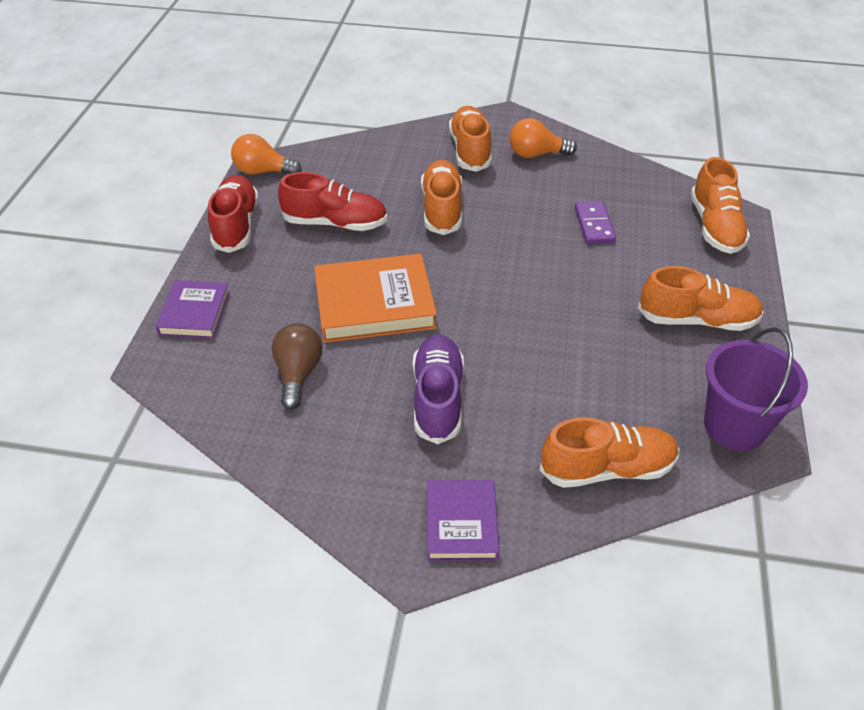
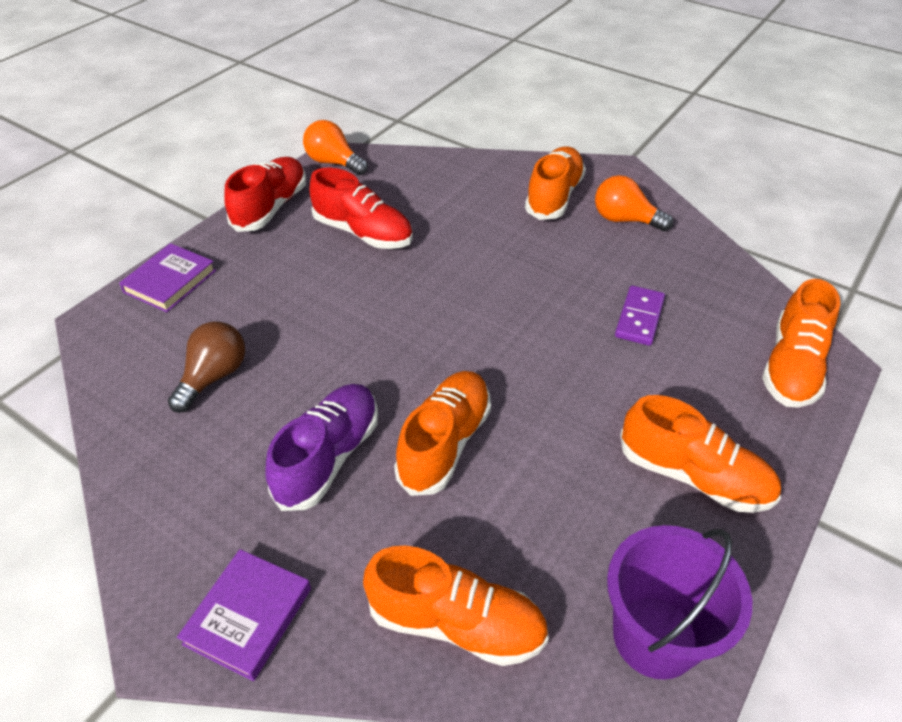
camera: 25 degrees right, 0 degrees up
(374, 304) = (340, 328): orange book -> none
(442, 209) = (480, 250): orange shoe -> orange shoe (445, 443)

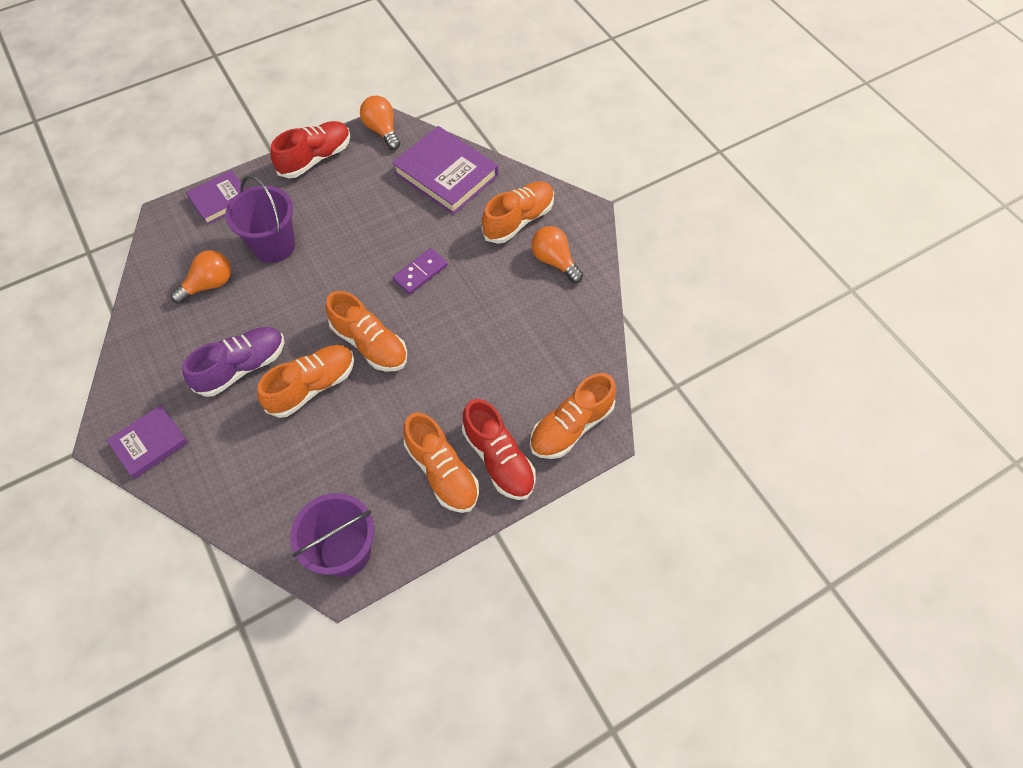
camera: 25 degrees right, 15 degrees up
(214, 377) = (209, 284): brown light bulb -> orange light bulb
(277, 306) = (274, 246): none -> purple bucket
(363, 233) = (363, 204): red shoe -> red shoe (498, 459)
(439, 180) = (446, 174): none -> purple book
(456, 623) = (249, 495): orange shoe -> orange shoe (370, 344)
(639, 318) = (498, 347): purple domino -> purple domino (420, 273)

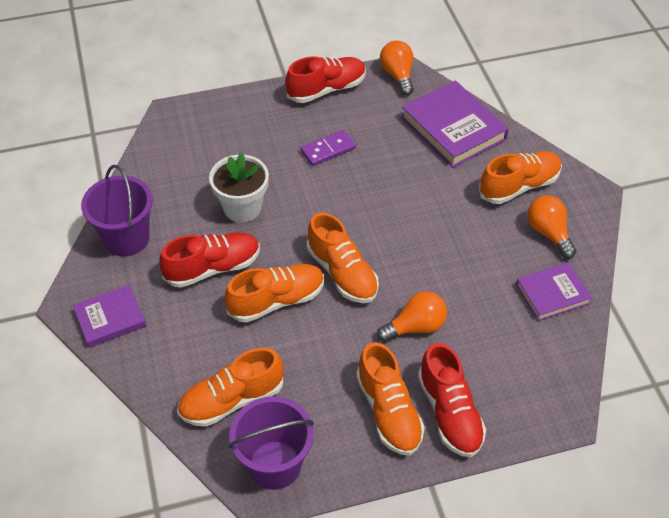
camera: 15 degrees right, 10 degrees down
(209, 284) = (199, 185): orange light bulb -> orange light bulb (415, 327)
(220, 200) = (227, 110): purple book -> purple book (552, 294)
(242, 367) = (213, 268): purple shoe -> red shoe
(258, 298) = (242, 207): none -> white flower pot
(274, 246) = (268, 162): purple bucket -> purple bucket (126, 239)
(420, 273) = (407, 216): purple domino -> purple domino (328, 150)
(571, 426) = (532, 399): orange shoe -> orange shoe (232, 400)

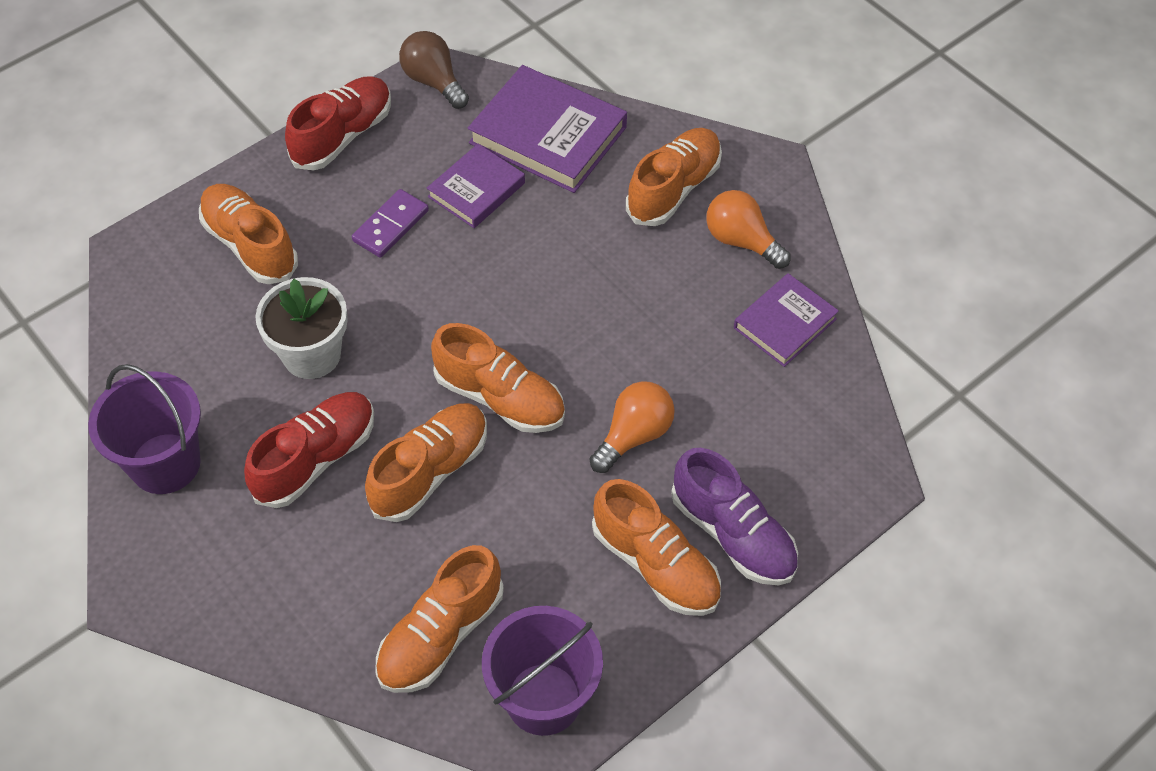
camera: 25 degrees left, 5 degrees up
(110, 319) = (205, 590): purple book -> purple book (476, 190)
(240, 133) = (250, 245): none -> orange shoe
(398, 75) = (434, 82): orange light bulb -> brown light bulb
(449, 413) = (733, 534): red shoe -> purple shoe

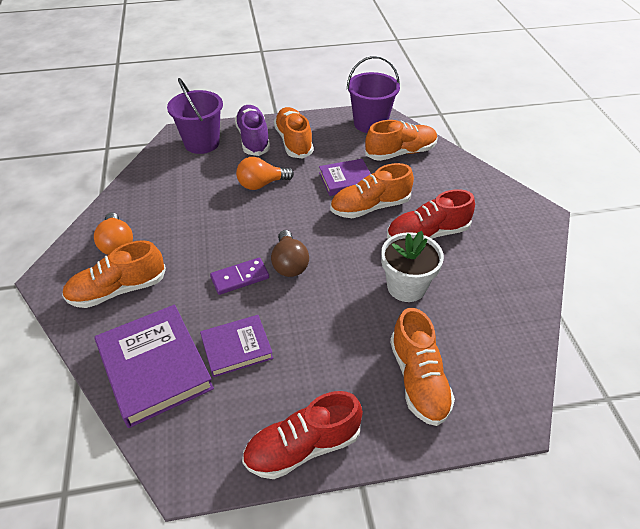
camera: 150 degrees left, 10 degrees down
(165, 463) = (515, 264): purple bucket -> purple bucket (202, 143)
(390, 226) = (311, 348): purple domino -> purple domino (240, 278)
(434, 82) = (195, 466): brown light bulb -> brown light bulb (289, 264)
(500, 398) = (313, 223): orange shoe -> none
(784, 323) = (144, 198): purple book -> purple book (346, 180)

